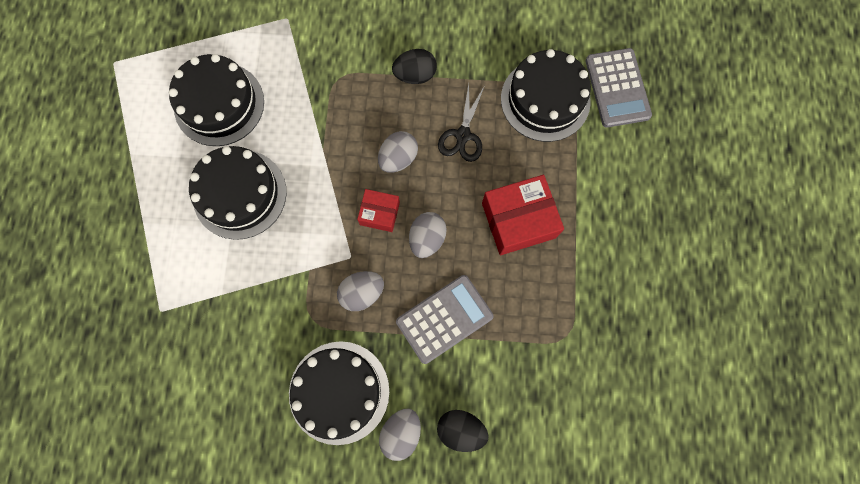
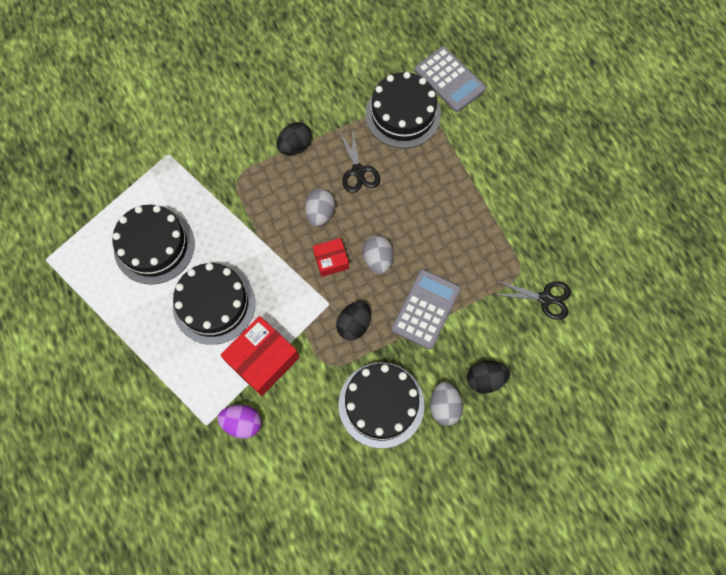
camera: 30 degrees left, 5 degrees down
(194, 330) = (242, 423): none -> purple egg
(362, 293) = (354, 324): grey egg -> black egg
(518, 220) = (436, 210): red box -> red box (262, 359)
(578, 380) = (545, 298): none -> black scissors

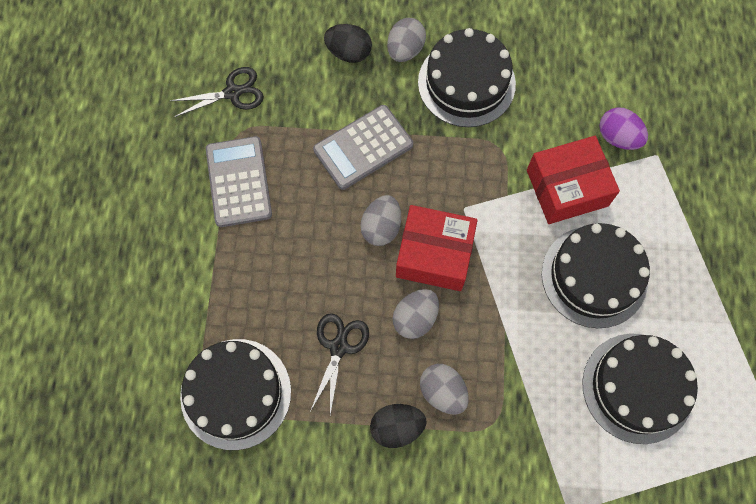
camera: 150 degrees left, 0 degrees up
(278, 179) = (442, 392): none -> grey egg
(331, 260) = (434, 254): red box -> red box, size x1.77
(354, 324) = (449, 172): black egg -> none
(449, 80) = (144, 409): grey calculator -> grey calculator (239, 182)
(545, 298) = (233, 93): black scissors -> black scissors turned 120 degrees clockwise

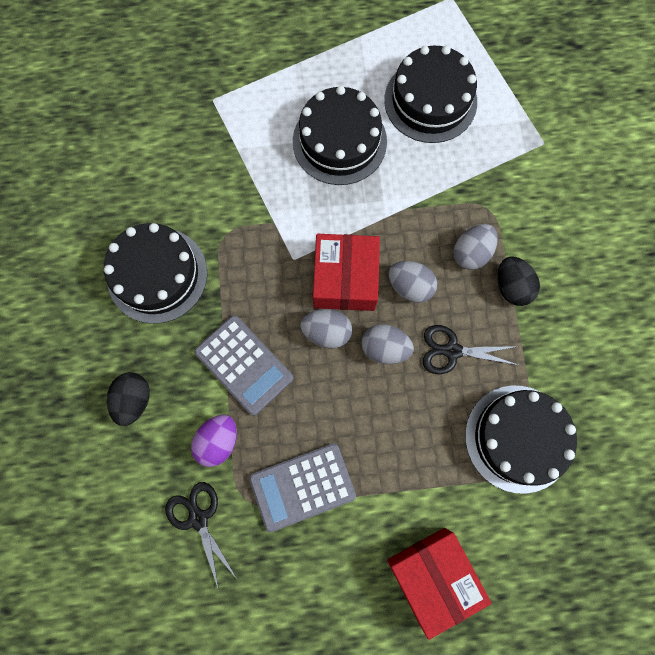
camera: 100 degrees left, 5 degrees up
(405, 50) = (125, 341): grey egg -> grey egg (384, 348)
(567, 188) = (258, 171): red box -> red box (433, 576)
(618, 137) = (199, 133): purple egg -> purple egg (218, 441)

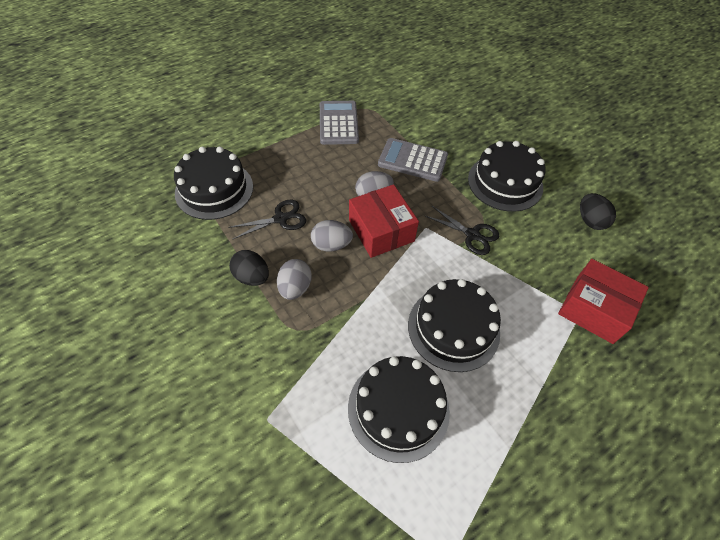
camera: 150 degrees right, 20 degrees down
(134, 400) = (460, 123): black egg -> black egg (590, 221)
(198, 518) = (385, 94): black scissors -> black scissors (472, 235)
(218, 441) = (399, 124): purple egg -> none
(302, 486) = (338, 123): grey calculator -> grey calculator turned 45 degrees counterclockwise
(384, 348) = (328, 202): grey egg -> none
(433, 576) = (243, 115): red box -> red box (594, 309)

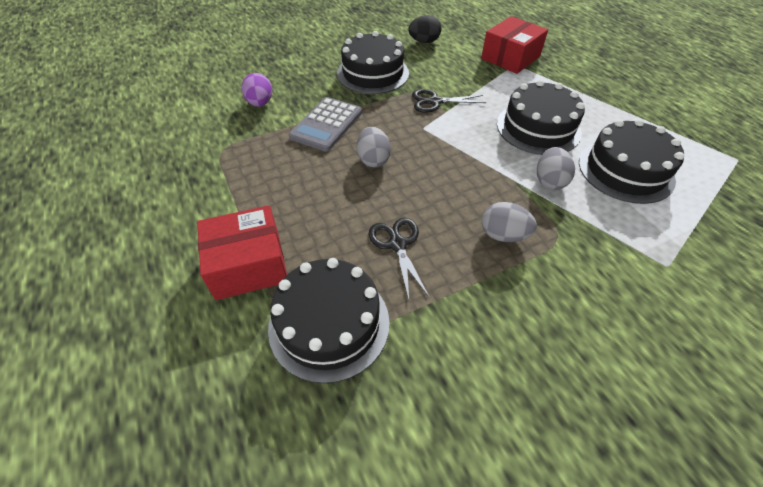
camera: 80 degrees left, 5 degrees down
(252, 277) = (490, 276): black egg -> none
(331, 245) = (442, 199): grey egg -> grey egg (549, 181)
(338, 123) = (239, 177): grey calculator -> none
(381, 230) = (424, 159): red box -> red box (248, 264)
(430, 116) = (260, 103): none -> purple egg
(472, 235) = (434, 101): black scissors -> black scissors turned 135 degrees counterclockwise

